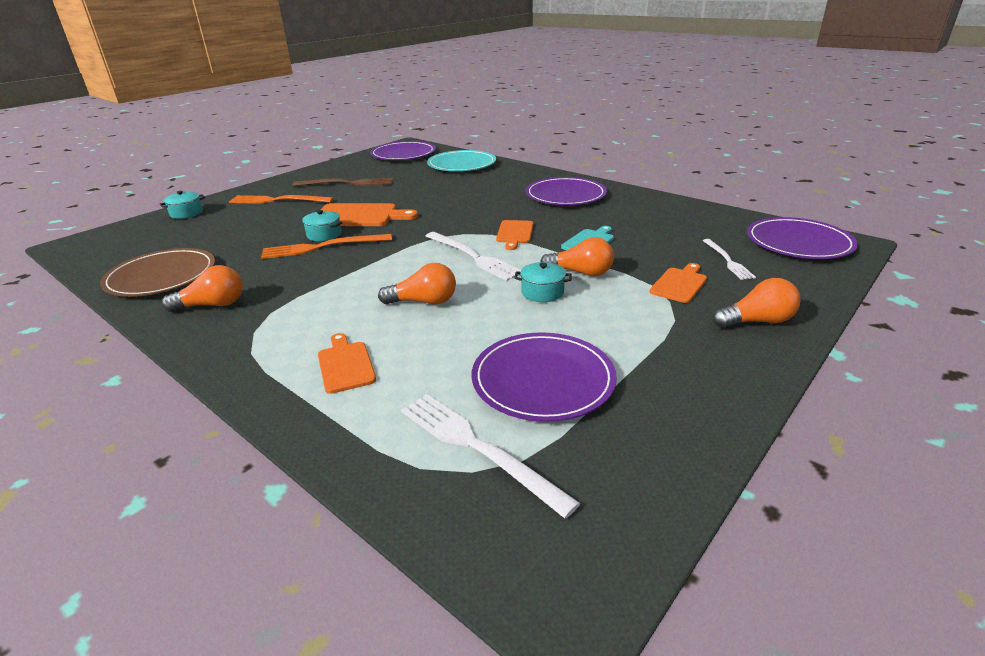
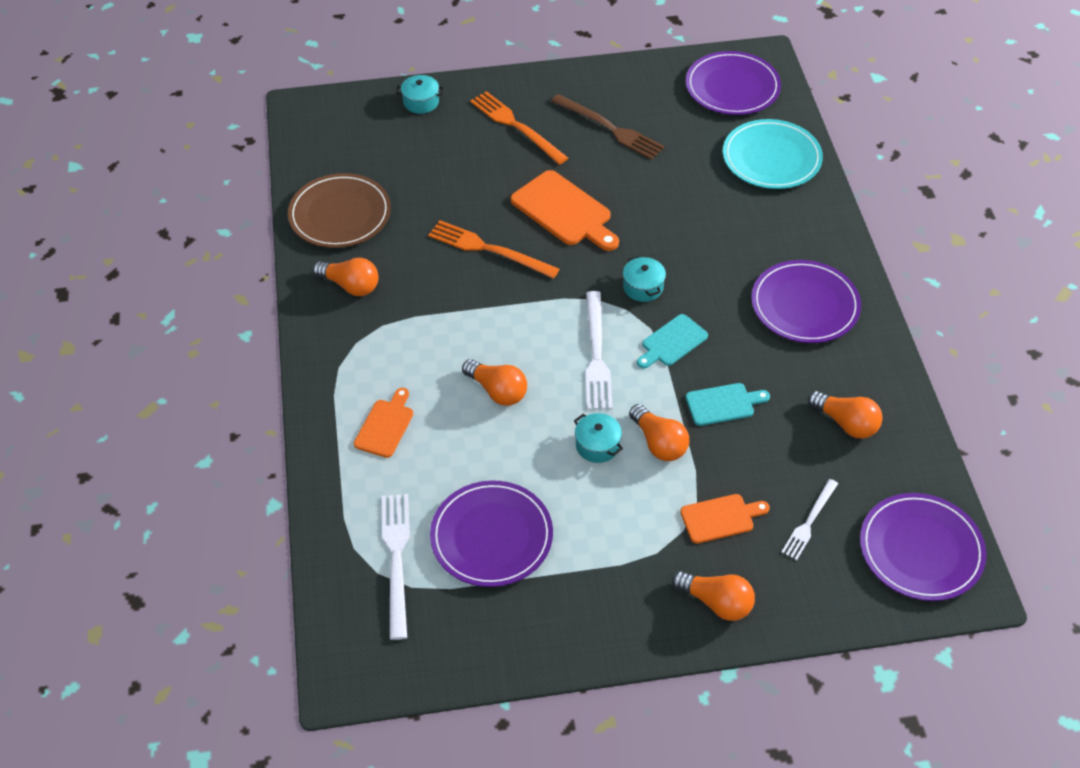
camera: 40 degrees right, 20 degrees up
(324, 235) = (506, 227): turquoise pot -> turquoise pot (643, 287)
(515, 233) = (672, 342): orange cutting board -> turquoise cutting board
(666, 220) = (846, 423): none -> orange light bulb

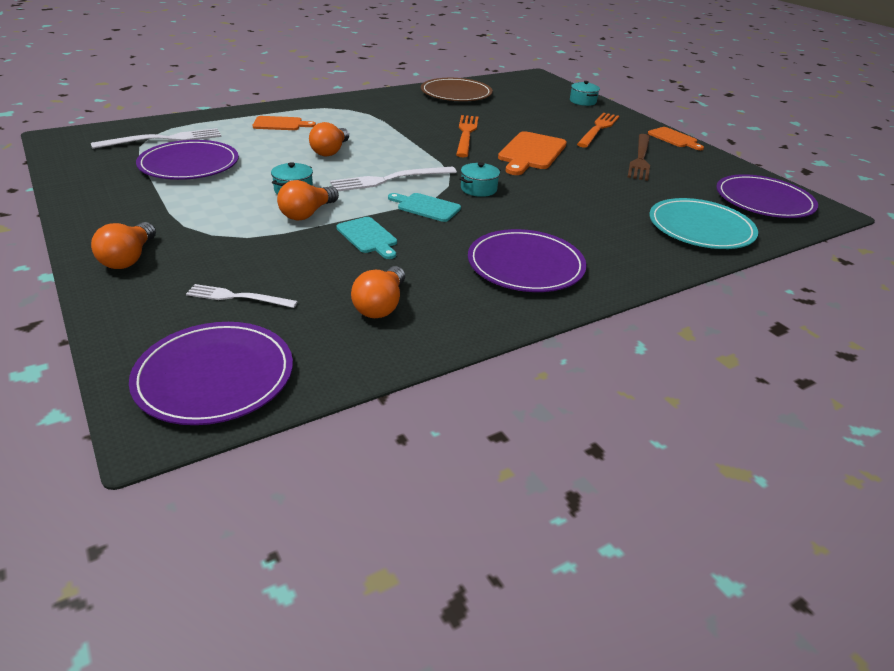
camera: 65 degrees right, 15 degrees down
(350, 285) = (397, 102): orange light bulb -> none
(720, 518) = (230, 250): orange cutting board -> orange cutting board (674, 138)

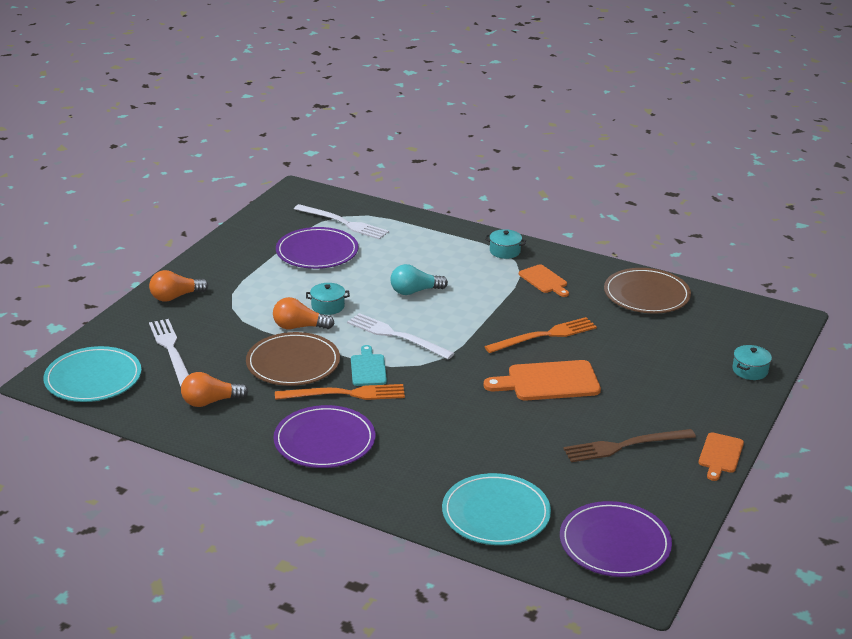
camera: 60 degrees right, 5 degrees down
(214, 376) = (93, 378): purple plate -> turquoise plate
(238, 297) = (171, 350): white fork -> white fork, size x1.58
(280, 124) = (437, 249): orange cutting board -> orange cutting board (544, 280)
(331, 151) = (415, 291): orange light bulb -> turquoise light bulb
(368, 237) = (293, 363): turquoise cutting board -> brown plate
(478, 189) = (431, 380): turquoise pot -> turquoise pot (505, 251)
(598, 129) = (674, 401): orange fork -> orange fork (345, 394)

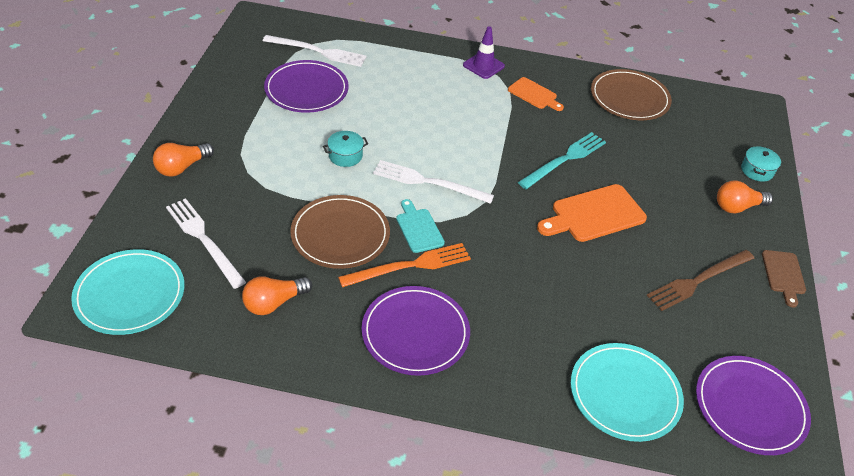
camera: 20 degrees left, 15 degrees up
(299, 327) = (327, 186): orange light bulb -> orange light bulb (737, 207)
(415, 291) = (422, 124): turquoise light bulb -> none
(505, 251) = (483, 66): turquoise pot -> purple traffic cone
(544, 336) = (565, 159): orange fork -> turquoise fork
(720, 455) = (783, 275): orange cutting board -> brown cutting board

